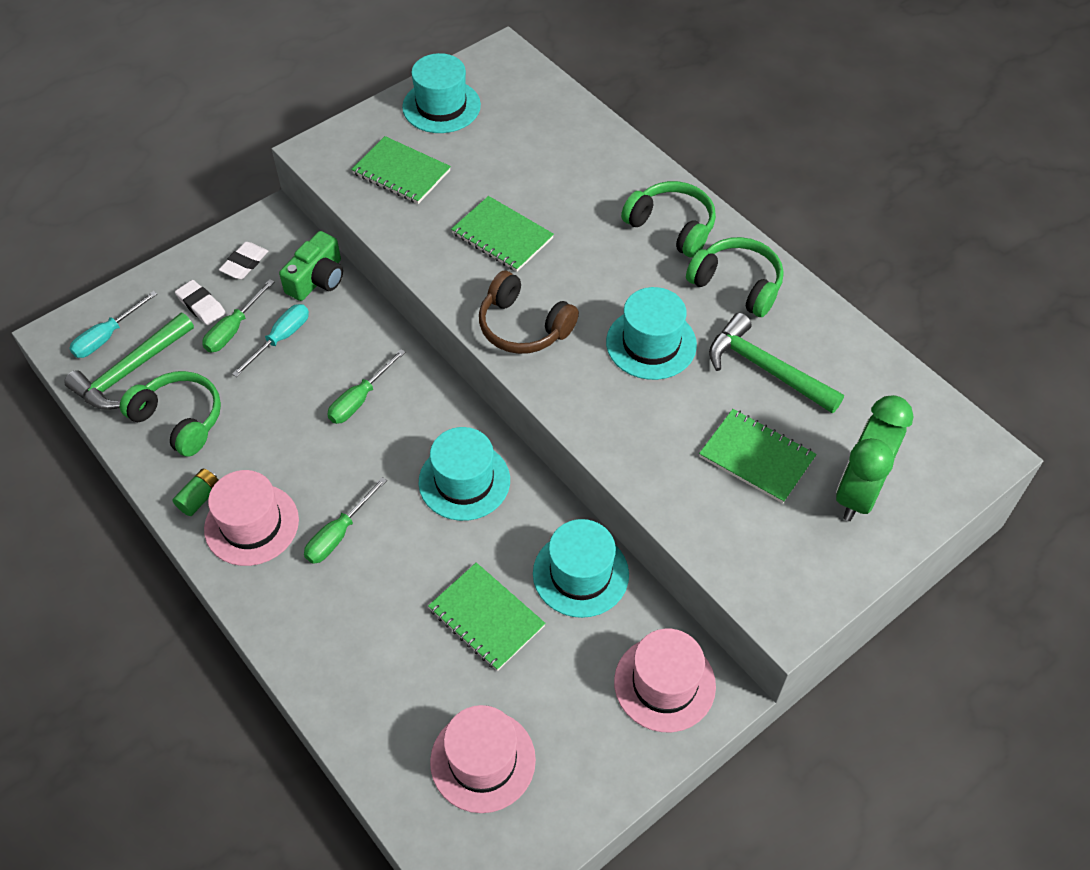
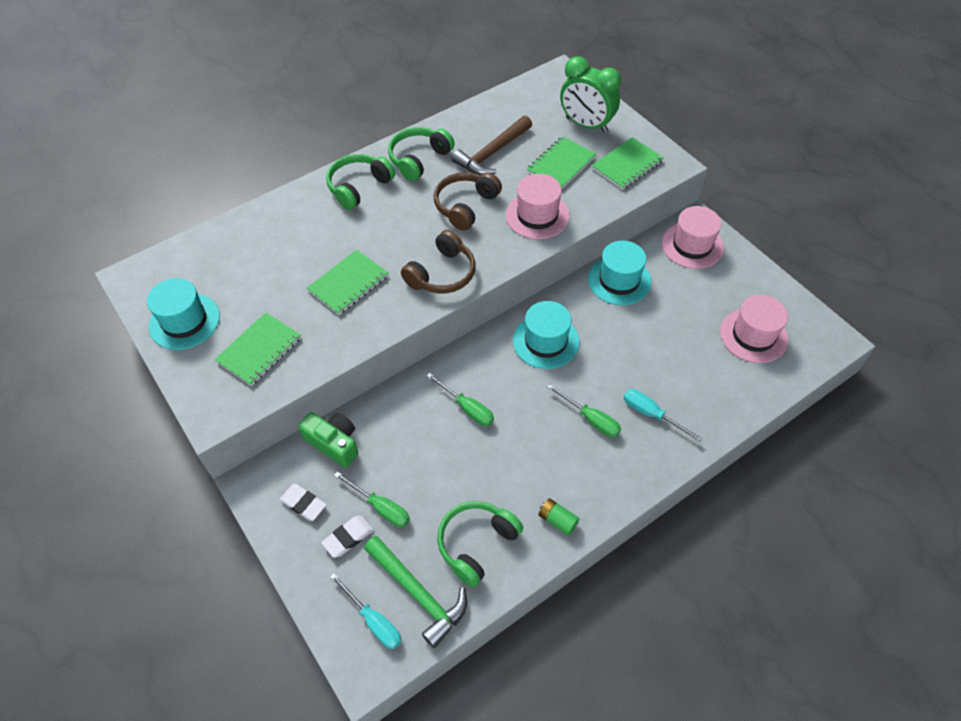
camera: 85 degrees left, 0 degrees up
(251, 524) = (582, 479): pink hat -> pink hat (537, 215)
(281, 339) = (397, 468): turquoise screwdriver -> turquoise screwdriver (651, 414)
(486, 618) = (654, 331): green notebook -> green notebook (627, 165)
(651, 343) = (465, 206): turquoise hat -> brown headphones
(766, 369) = (492, 153): green hammer -> brown hammer

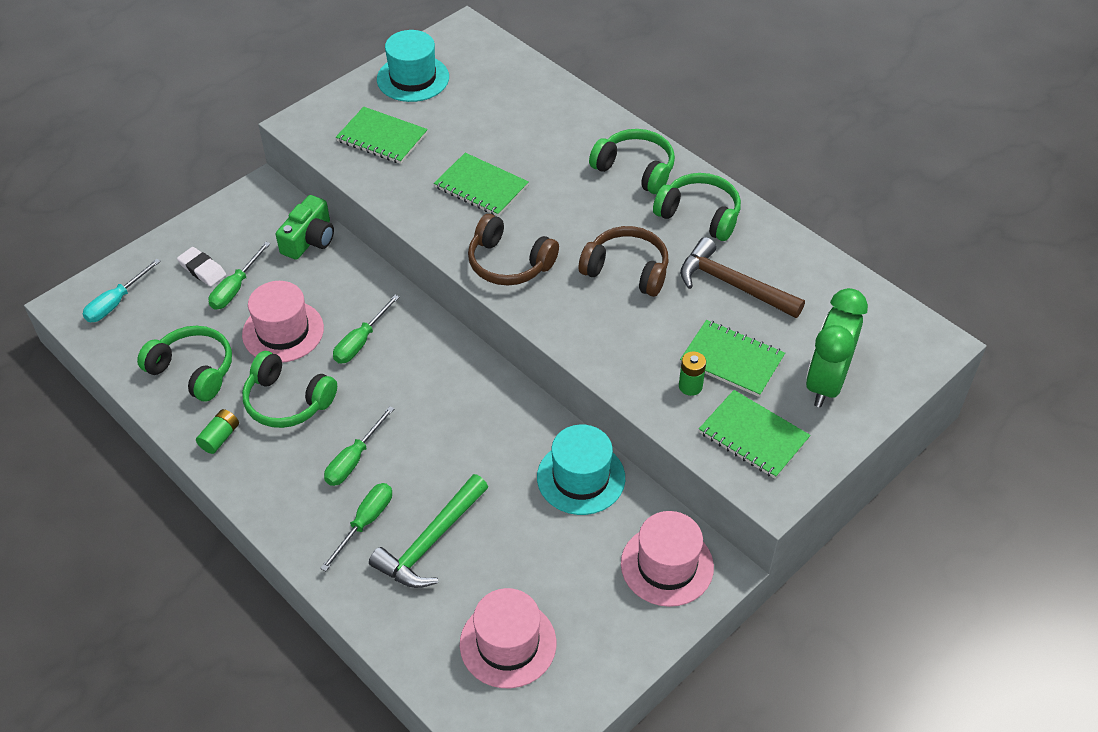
camera: 80 degrees right, 5 degrees down
(303, 504) = (239, 230): white eraser -> none
(418, 593) = (142, 331): green hammer -> green hammer (431, 542)
(524, 466) = (287, 401): none -> green headphones
(537, 215) = (626, 343): pink hat -> pink hat (283, 331)
(546, 341) = (465, 405): turquoise hat -> none
(581, 188) = (690, 386): none -> green battery
(651, 414) = (365, 522): turquoise screwdriver -> green screwdriver

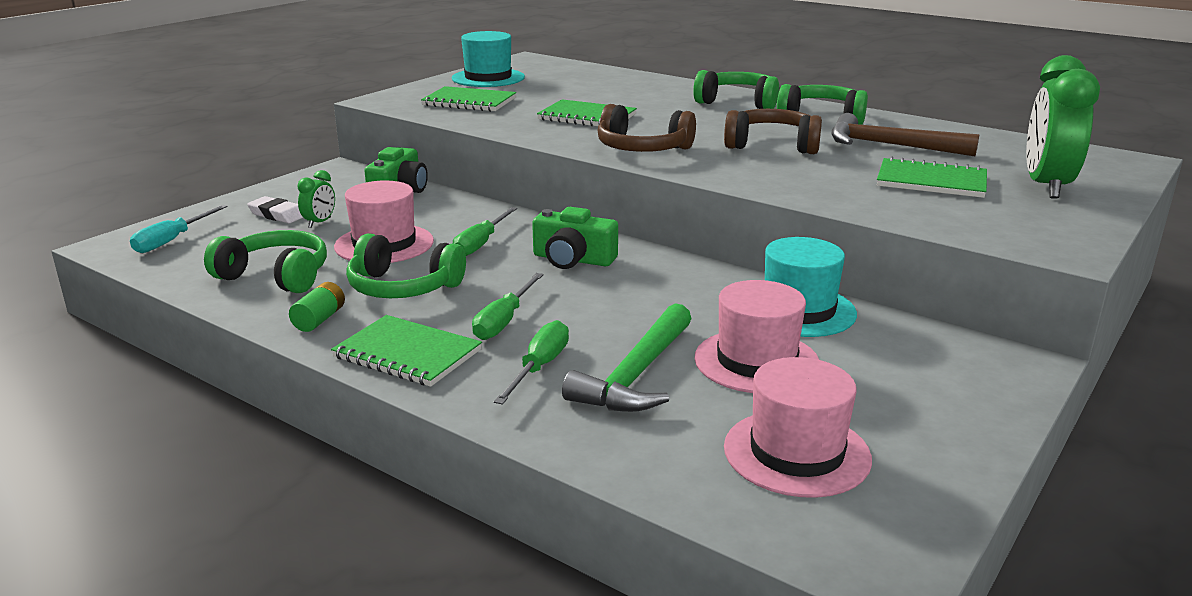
camera: 10 degrees left, 25 degrees down
(235, 288) = (320, 223): green screwdriver -> green clock
(429, 377) = (573, 259): none -> green camera
(667, 565) = (958, 365): pink hat -> pink hat (756, 361)
(690, 386) = (901, 198): green battery -> none
(753, 436) = (1003, 220): green notebook -> green notebook (407, 354)

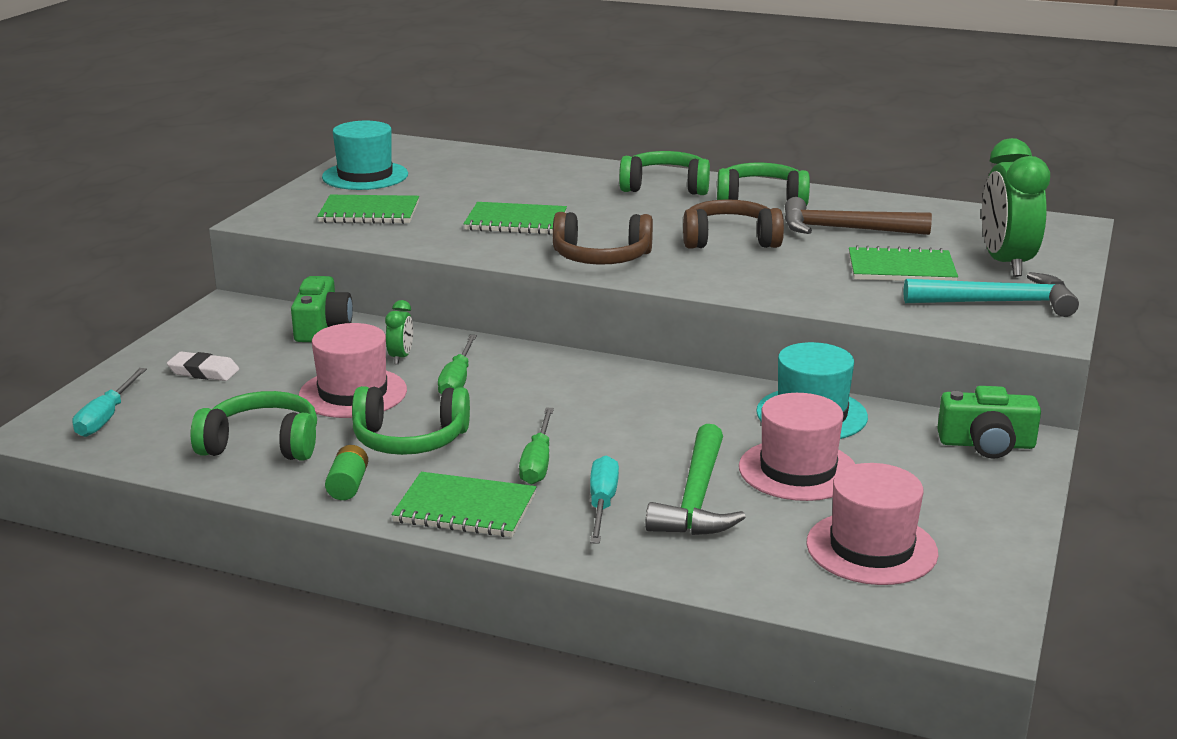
camera: 15 degrees left, 0 degrees up
(320, 223) = (260, 376): green clock -> green clock (401, 357)
(539, 367) = (602, 504): green screwdriver -> turquoise screwdriver
(573, 259) = (565, 387): green camera -> green camera (986, 444)
(1022, 219) = (998, 303): none -> turquoise hammer

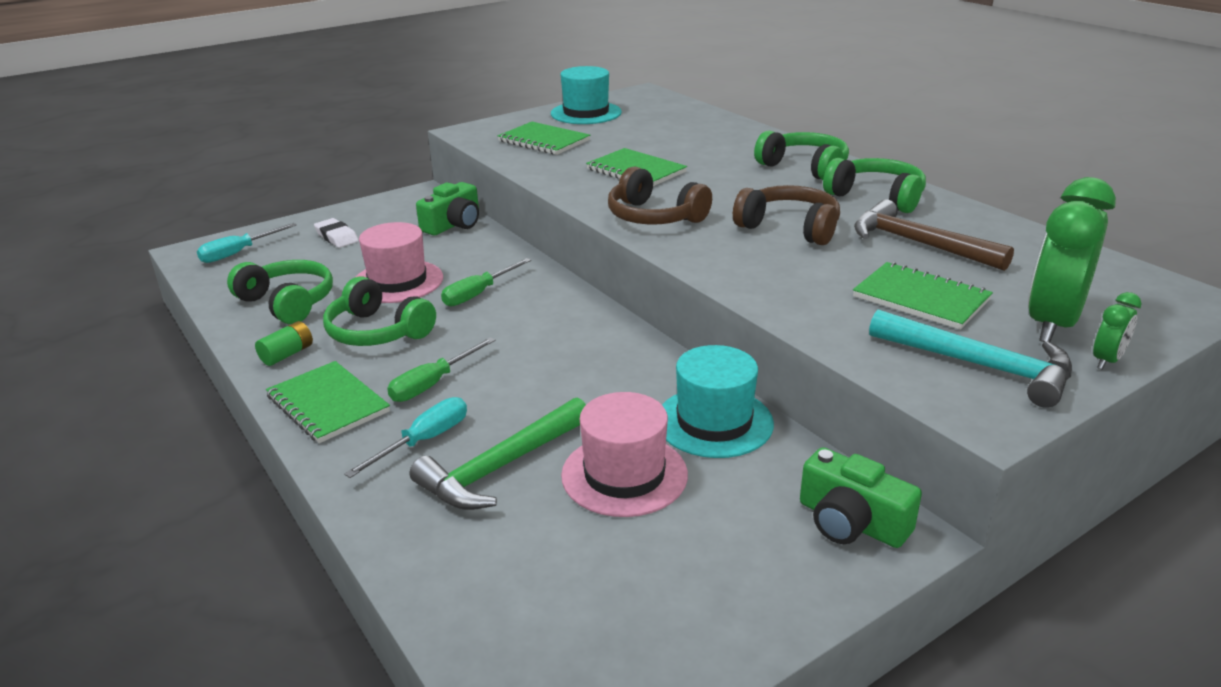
camera: 35 degrees right, 5 degrees up
(401, 357) = (468, 263): green clock -> green clock (1107, 361)
(871, 548) = (578, 590): pink hat -> none

